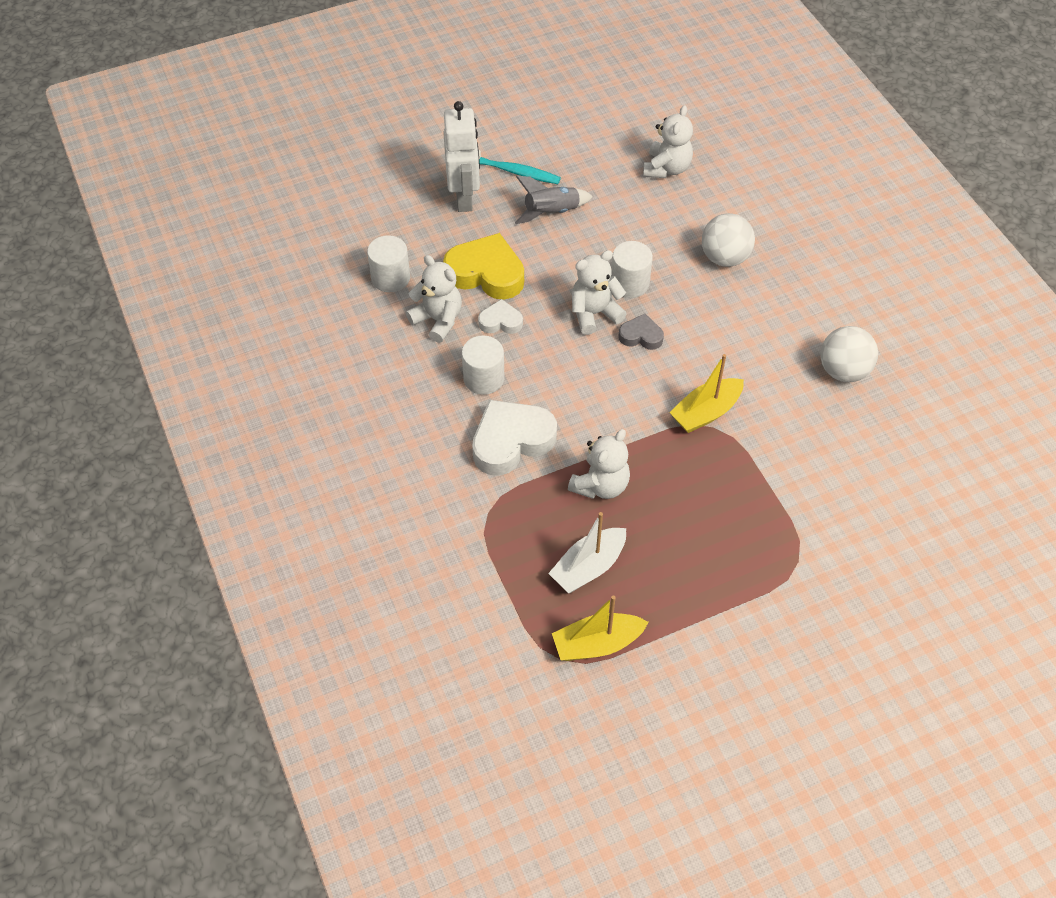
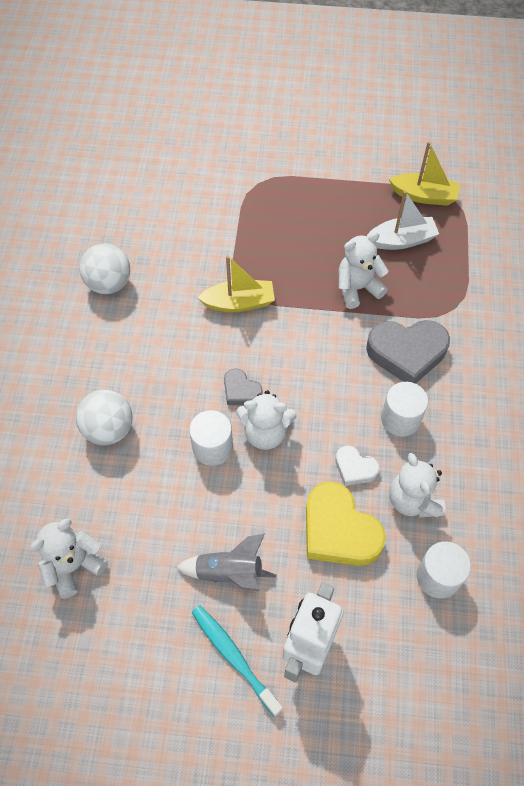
camera: 150 degrees left, 5 degrees up
(511, 441) = (406, 353): white heart -> grey heart

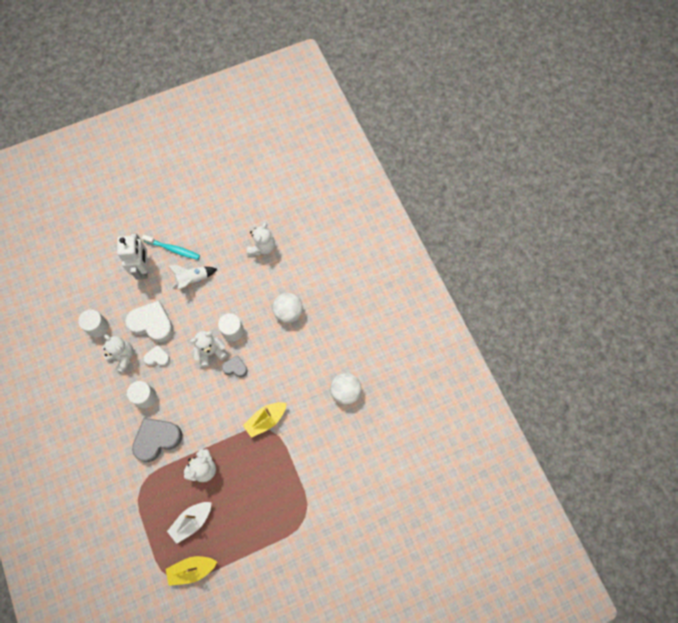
camera: 150 degrees right, 10 degrees up
(229, 573) = (193, 280): grey rocket -> white rocket
(339, 530) = (152, 323): yellow heart -> white heart

